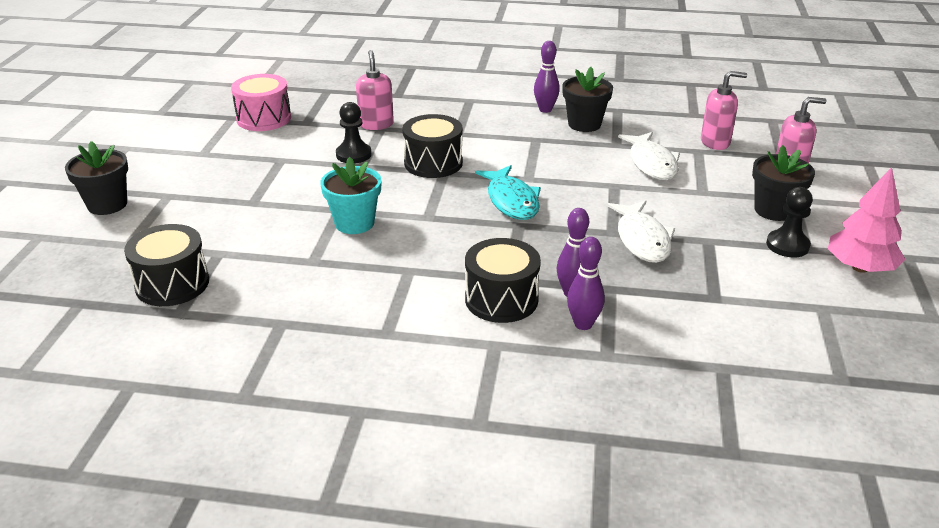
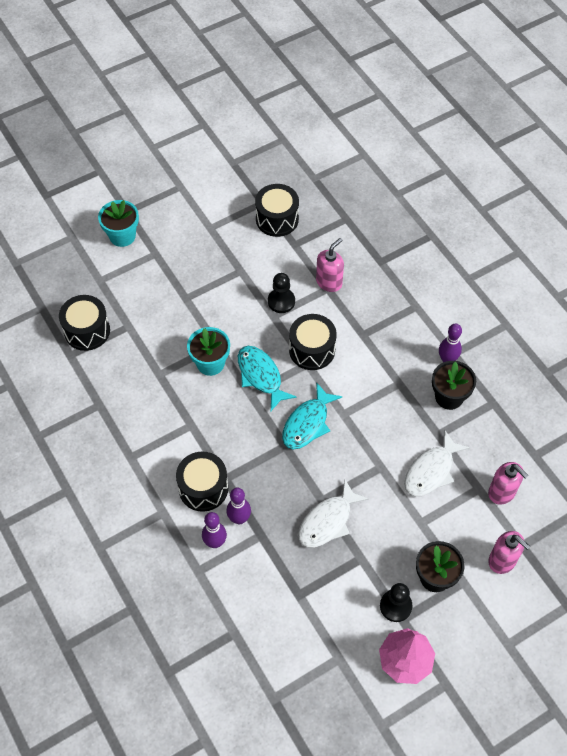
camera: 50 degrees right, 25 degrees up
(107, 204) = (122, 236): black flower pot -> turquoise flower pot
(264, 118) = (277, 219): pink drum -> black drum
(417, 202) = (261, 376): none -> turquoise fish

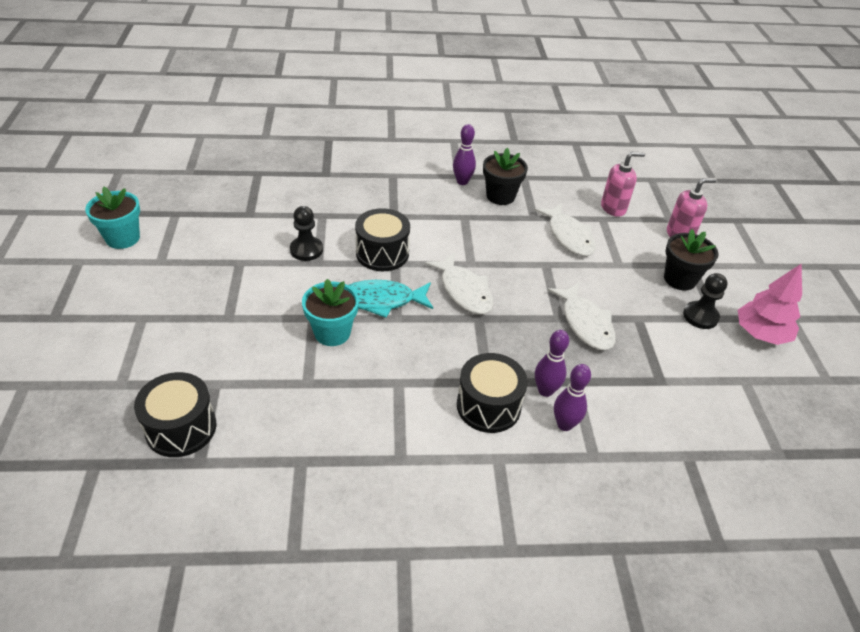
camera: 65 degrees left, 15 degrees down
(122, 236) = (83, 336): turquoise flower pot -> turquoise flower pot (123, 238)
(277, 219) = (207, 212): black drum -> none
(307, 423) = (464, 291): turquoise fish -> white fish
(329, 282) = (316, 211): pink soap dispenser -> none

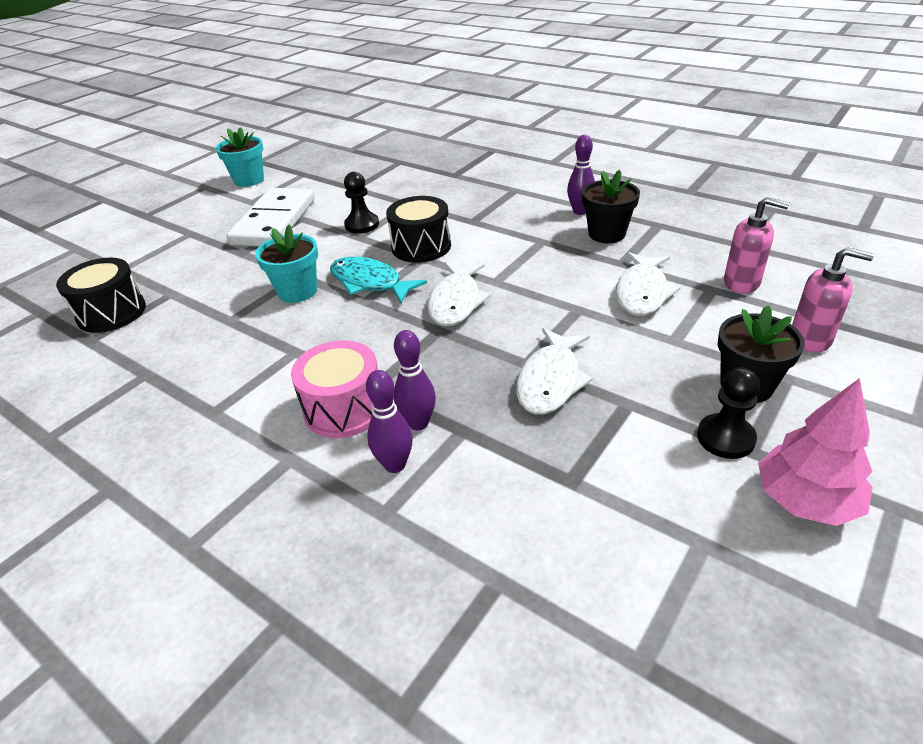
camera: 45 degrees right, 5 degrees down
(217, 275) = (274, 222): none -> white domino
(488, 406) = (344, 408): black drum -> pink drum

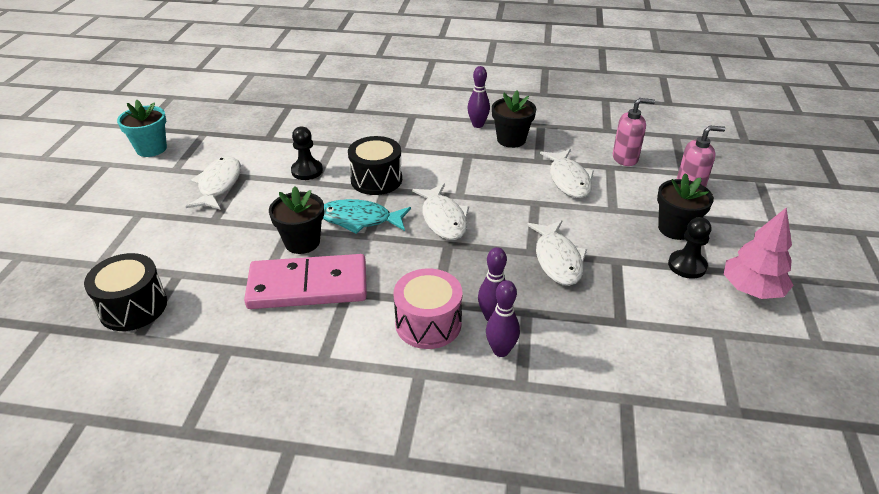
camera: 30 degrees left, 0 degrees up
(265, 335) = (308, 286): none -> pink domino
(274, 222) = (218, 185): white domino -> white fish
(297, 291) = (302, 242): turquoise flower pot -> black flower pot

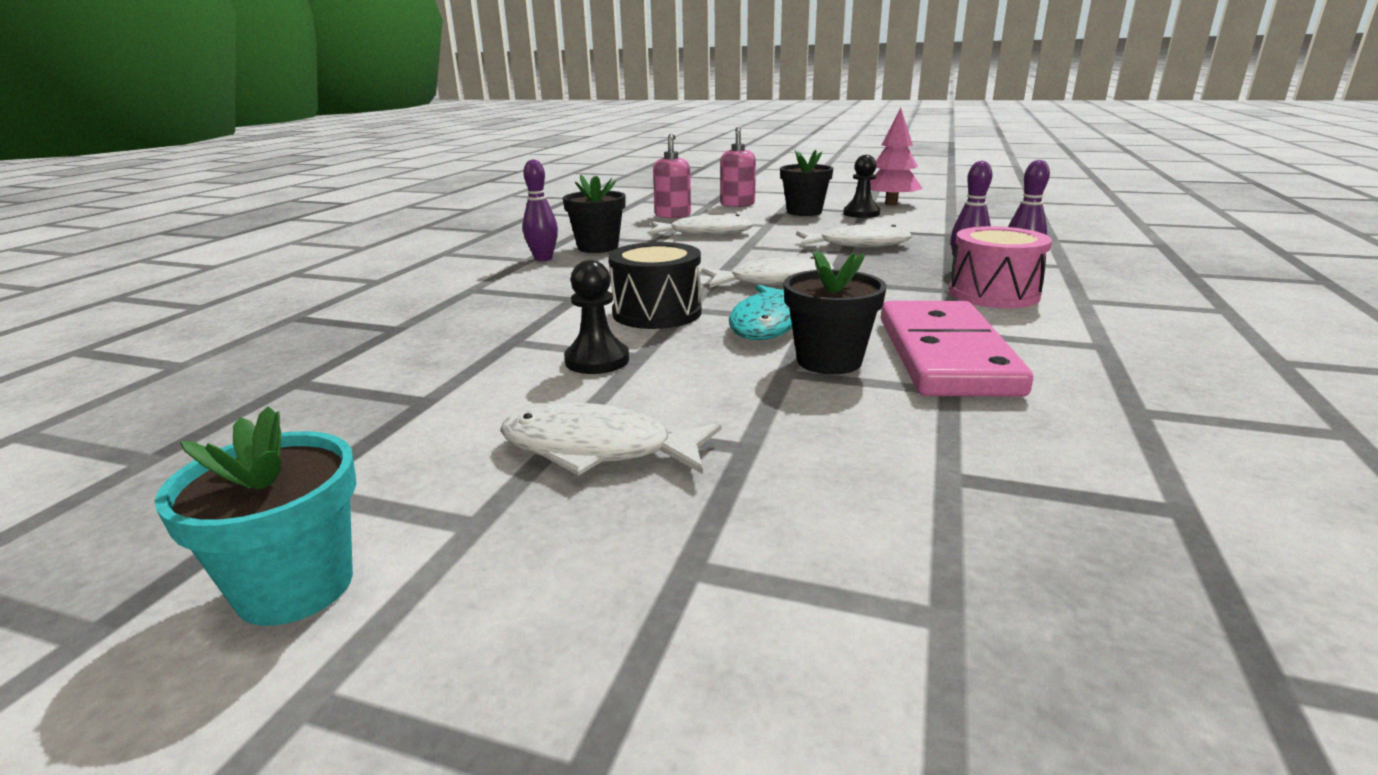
camera: 80 degrees left, 15 degrees down
(133, 307) = (1090, 526): black drum -> none

